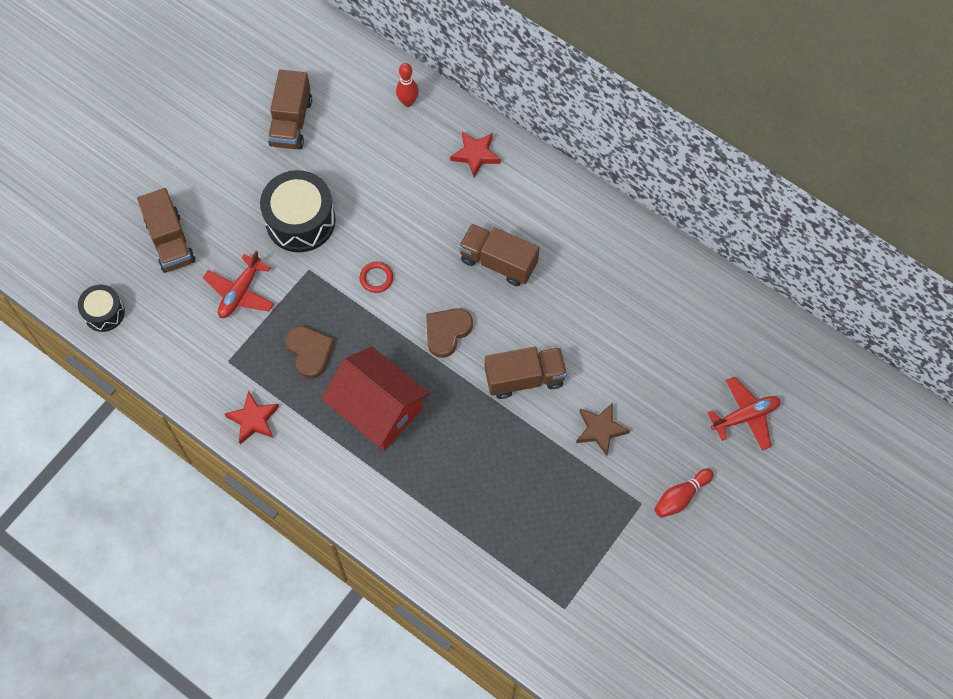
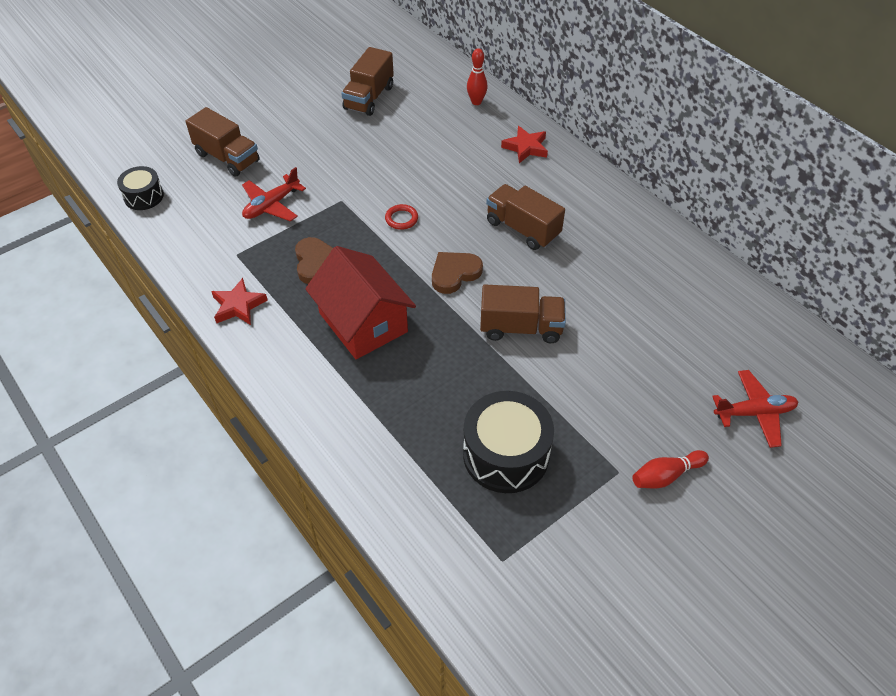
camera: 15 degrees right, 15 degrees down
(170, 241) = (227, 157): brown truck -> brown truck turned 45 degrees counterclockwise
(300, 221) = (348, 164): black drum -> black drum (506, 454)
(600, 430) = (589, 390): brown star -> none

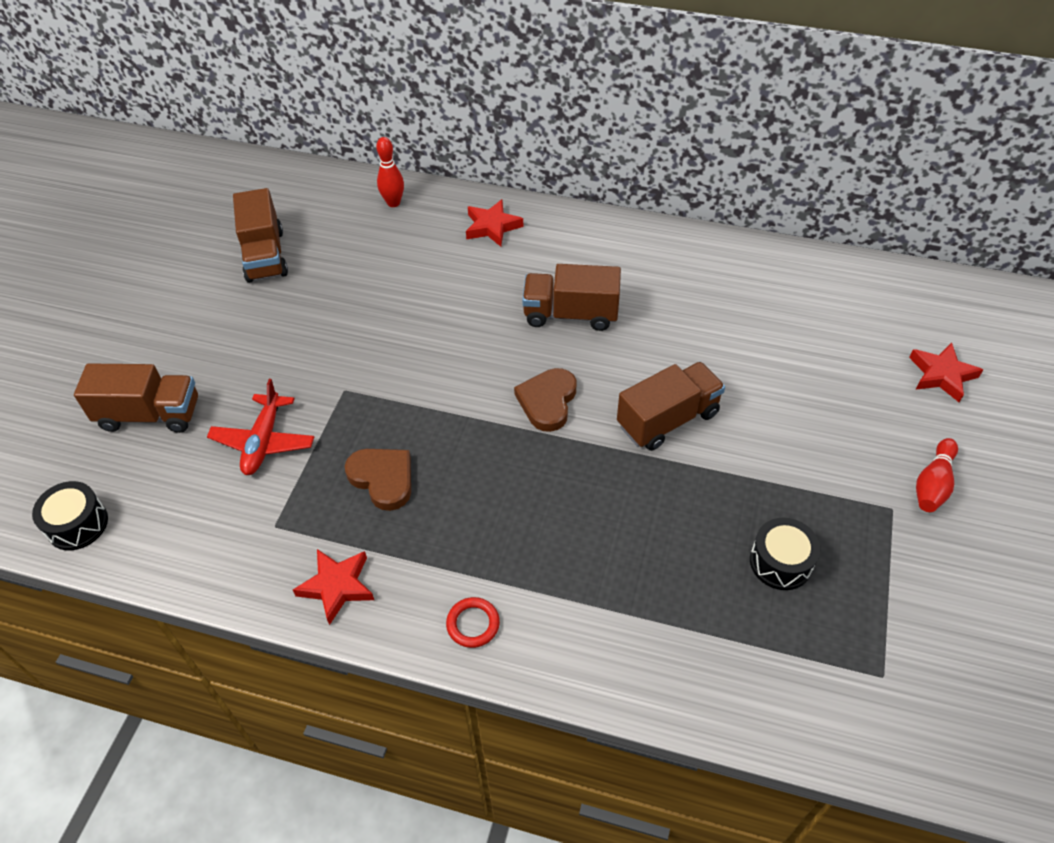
camera: 35 degrees left, 0 degrees up
(363, 322) = (502, 515): red house -> none
(401, 219) = (433, 373): red ring -> red ring (473, 624)
(506, 454) = (780, 562): black drum -> black drum, size x0.57
(754, 413) = (942, 375): red plane -> red star

